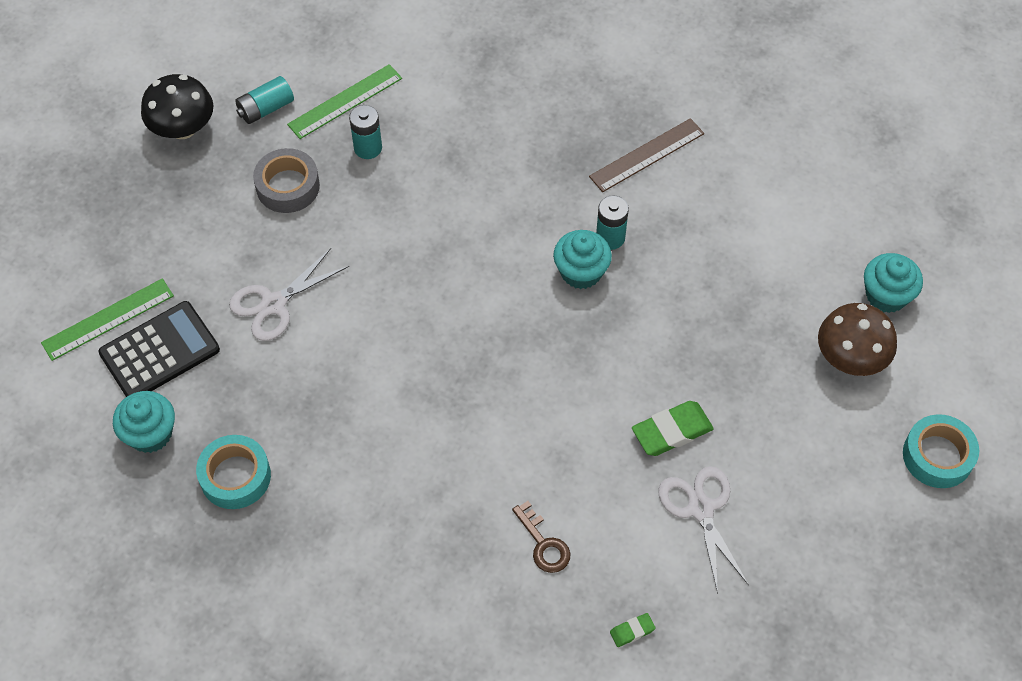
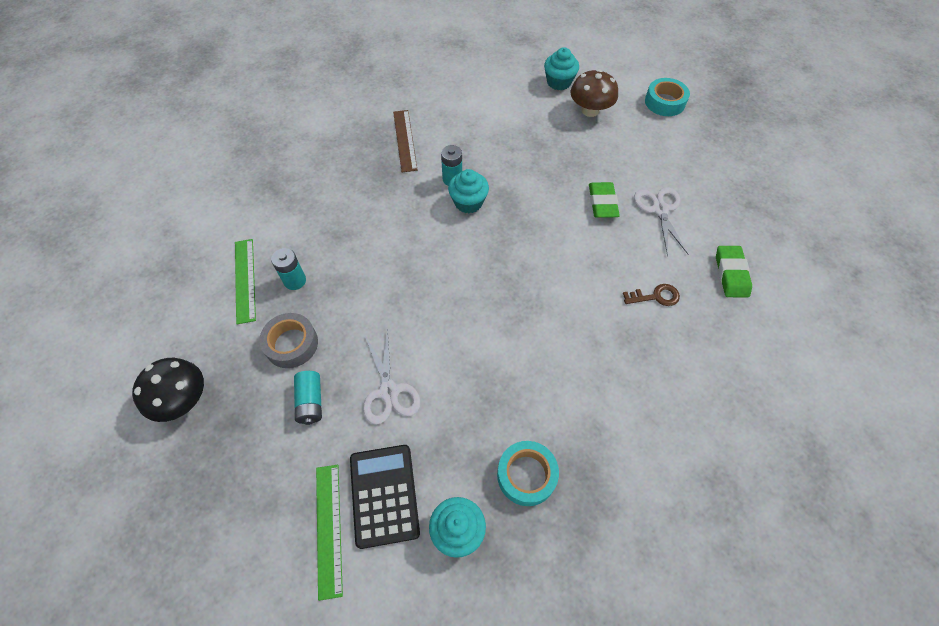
camera: 65 degrees left, 0 degrees up
(266, 108) = (211, 333): turquoise battery -> turquoise battery (310, 402)
(632, 631) = (731, 274): green eraser -> green eraser, size x1.97
(701, 509) = (660, 210): white scissors -> white scissors turned 75 degrees clockwise

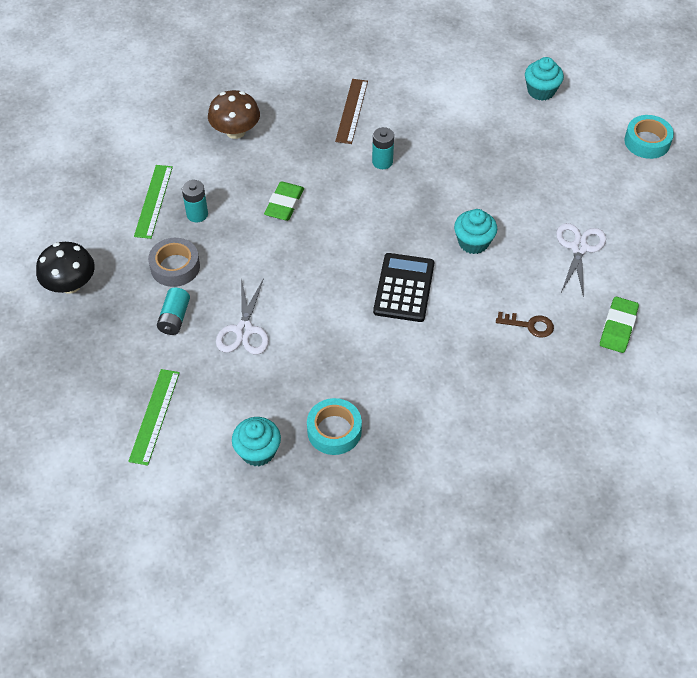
camera: 20 degrees right, 5 degrees down
(384, 495) = (208, 407): black calculator -> black calculator (404, 288)
(468, 202) = (388, 188): turquoise cupcake -> turquoise cupcake (473, 242)
(590, 110) = (559, 129): brown mushroom -> brown mushroom (235, 131)
(602, 203) = (523, 225): green eraser -> green eraser (284, 204)

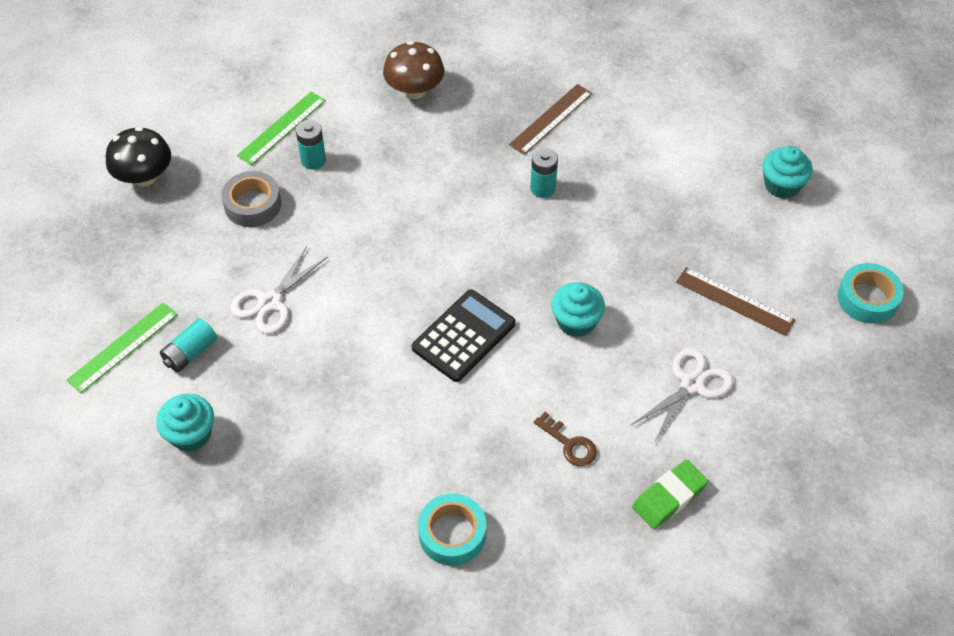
camera: 30 degrees right, 0 degrees up
(174, 318) = (214, 257): turquoise battery -> turquoise battery (190, 353)
(284, 204) = (407, 188): green eraser -> none
(334, 430) = (280, 452): turquoise tape -> turquoise tape (452, 534)
(566, 181) = (734, 301): none -> brown ruler

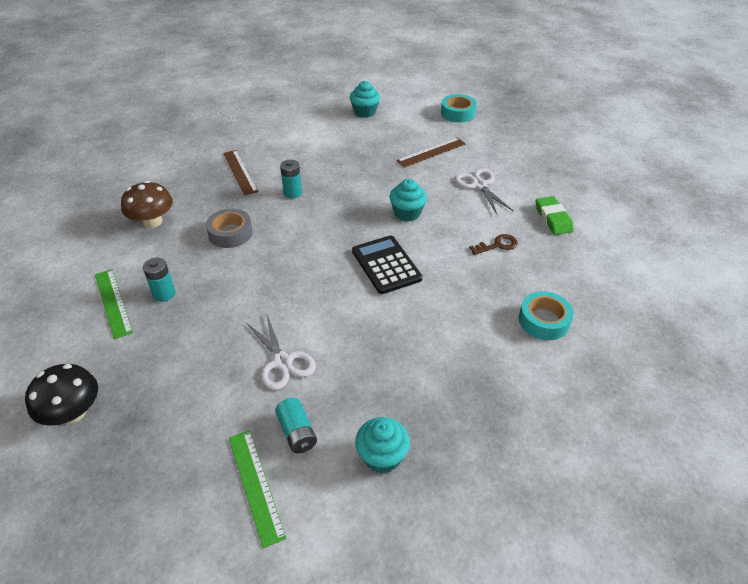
camera: 65 degrees left, 10 degrees down
(253, 205) = (175, 344): grey tape -> grey tape (230, 233)

